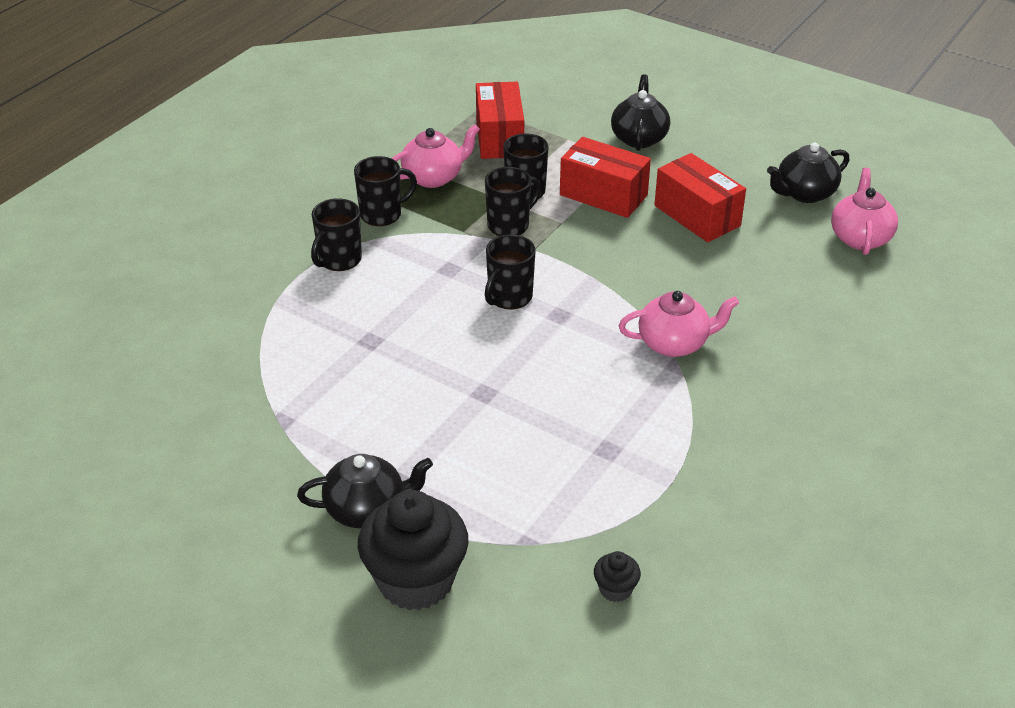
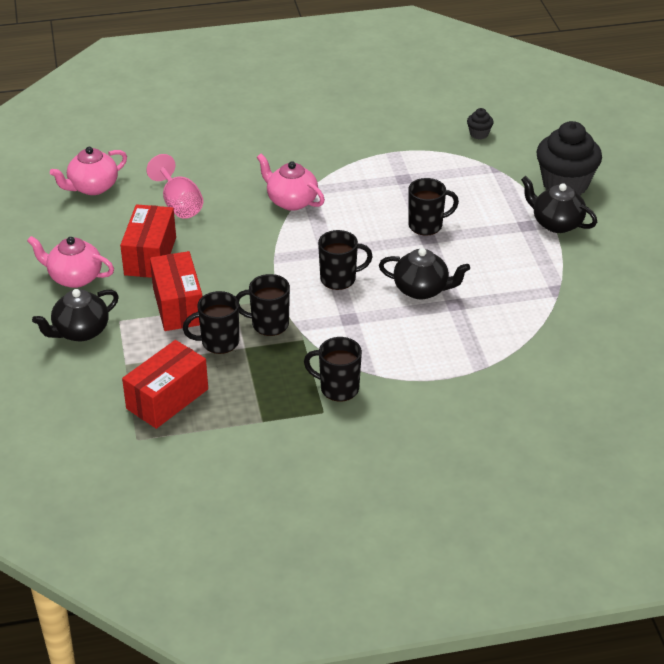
camera: 135 degrees left, 0 degrees up
(339, 260) = (410, 371): black mug -> black mug (426, 225)
(434, 177) = (262, 396): pink teapot -> pink teapot (74, 277)
(763, 272) = (179, 204): none -> pink goblet
(804, 193) = (65, 228): black teapot -> black teapot (422, 289)

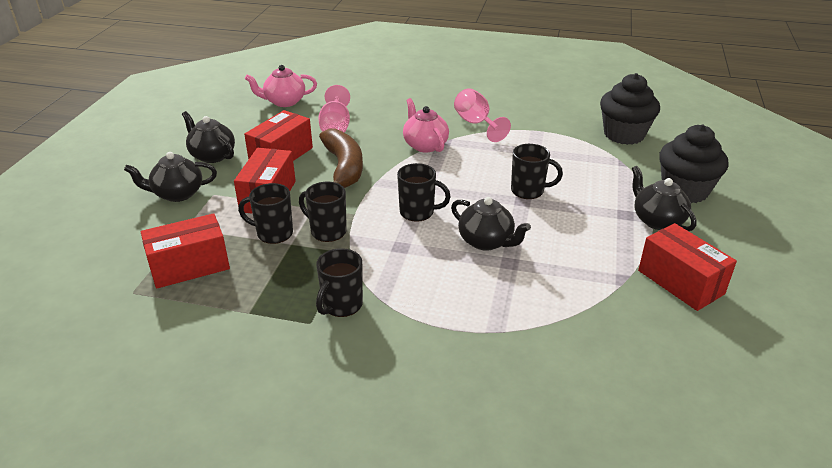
camera: 25 degrees right, 5 degrees down
(74, 277) = (212, 155): pink teapot -> black teapot
(228, 251) = (344, 167): none -> brown banana
(326, 160) = (476, 124): none -> pink goblet
(338, 388) = (341, 305): black mug -> black mug turned 105 degrees counterclockwise
(479, 134) = (624, 134): black cupcake -> black cupcake, size x2.33
(603, 278) = (680, 282): none -> red box

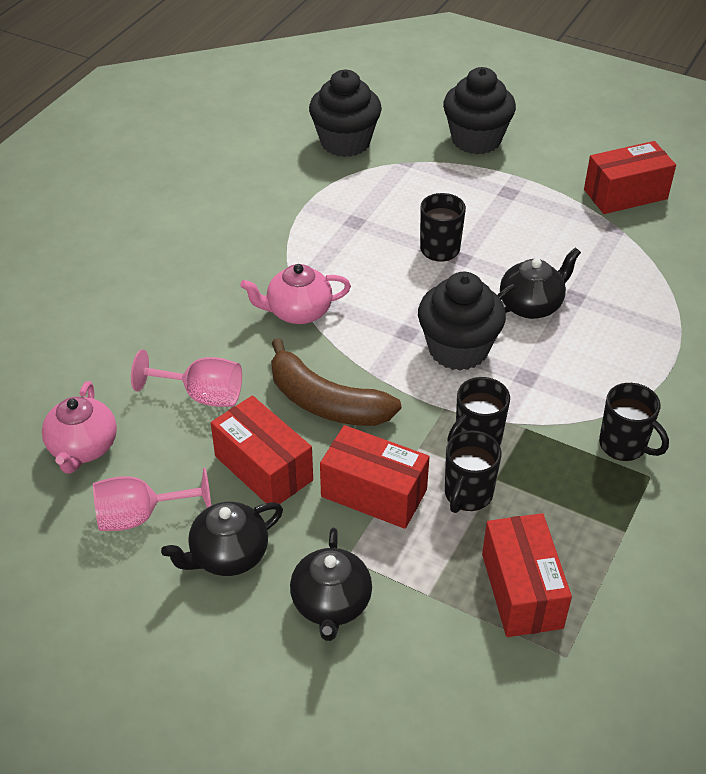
camera: 75 degrees left, 10 degrees up
(344, 167) = (326, 402): brown banana -> brown banana turned 150 degrees counterclockwise
(418, 212) = (458, 349): black mug -> black cupcake
(476, 124) = (263, 252): pink goblet -> pink goblet (141, 516)
(657, 220) = (524, 175): black teapot -> none

